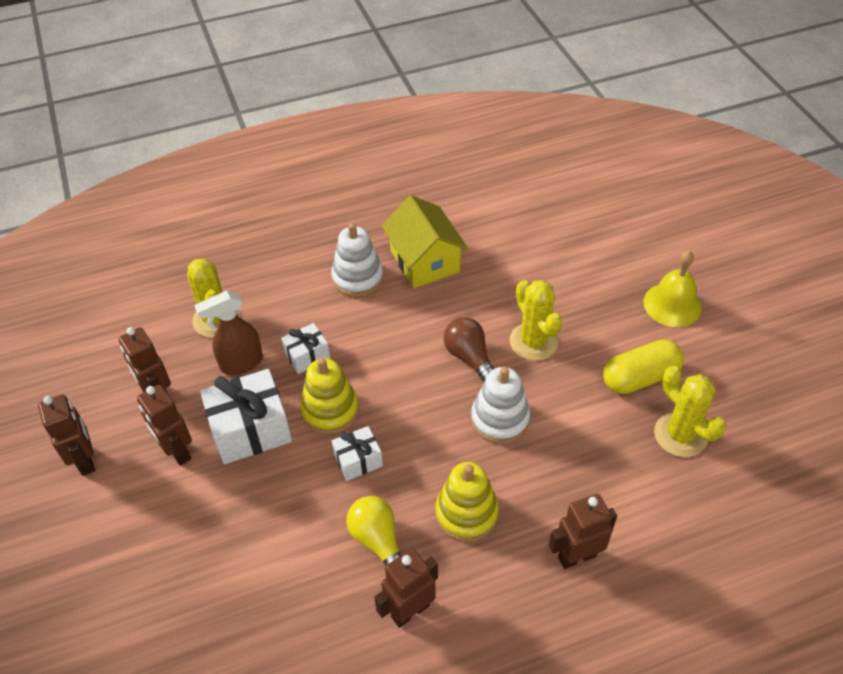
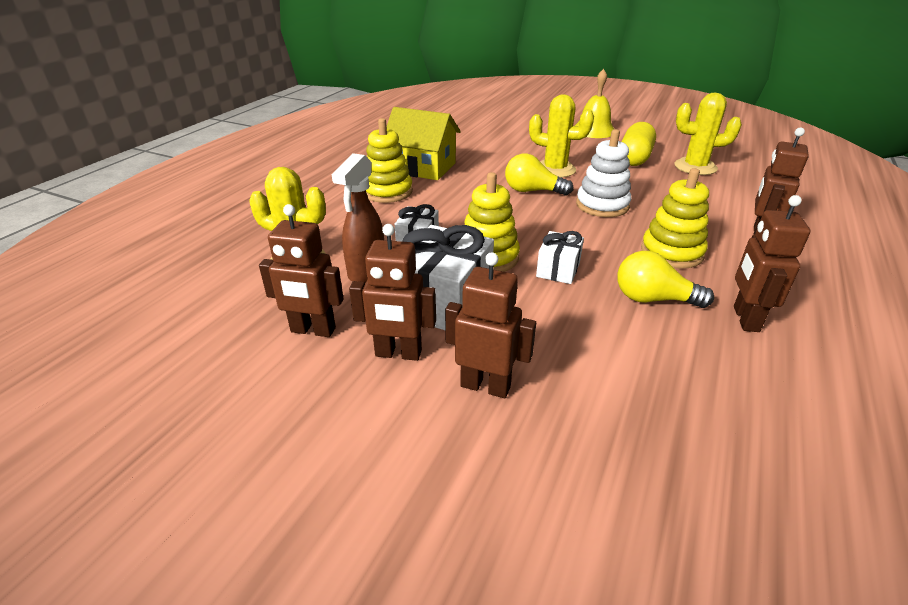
camera: 45 degrees left, 15 degrees down
(85, 460) = (300, 424): brown robot -> brown robot (485, 386)
(357, 278) = (387, 192): white stacking toy -> yellow stacking toy
(469, 358) = (532, 191): brown light bulb -> yellow light bulb

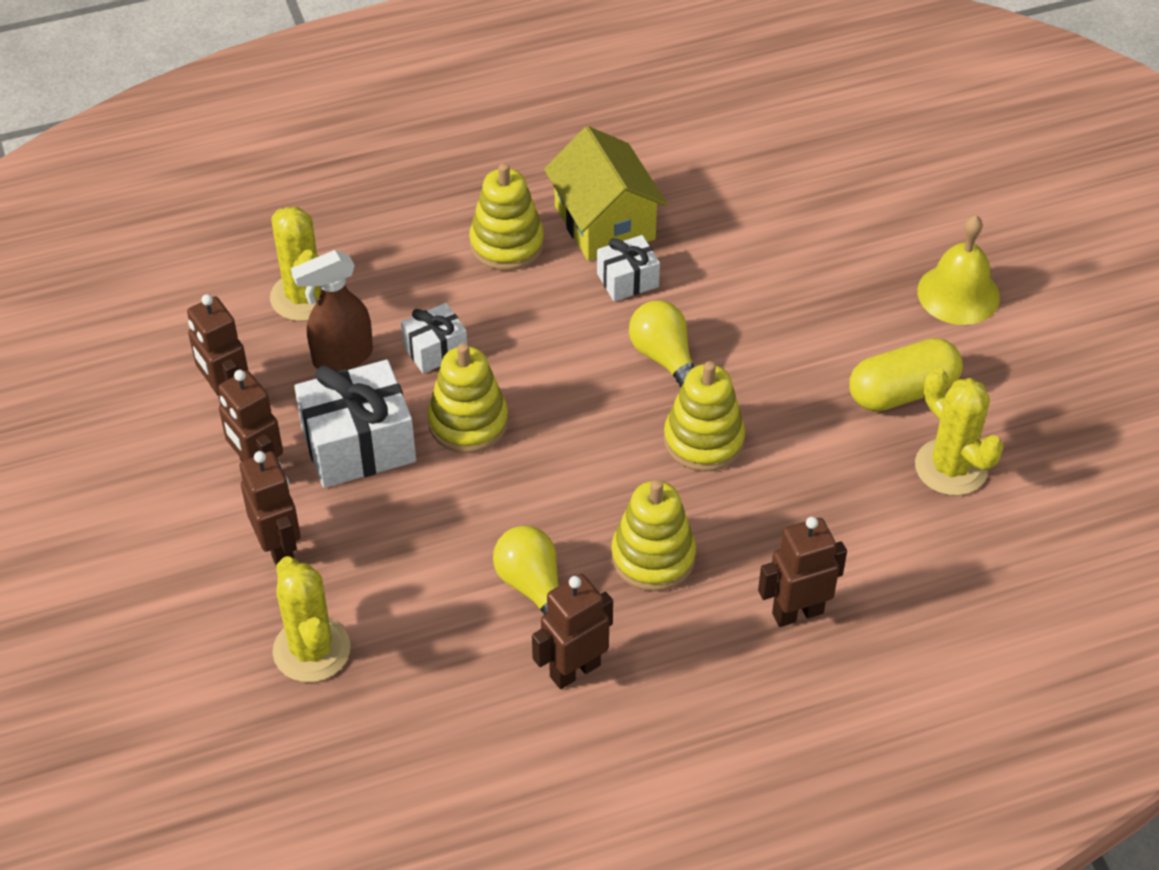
camera: 45 degrees right, 15 degrees up
(555, 169) = (756, 339): yellow cactus -> yellow cactus (311, 650)
(558, 269) = (507, 488): white gift -> white gift (627, 280)
(602, 205) = (703, 440): white stacking toy -> yellow stacking toy

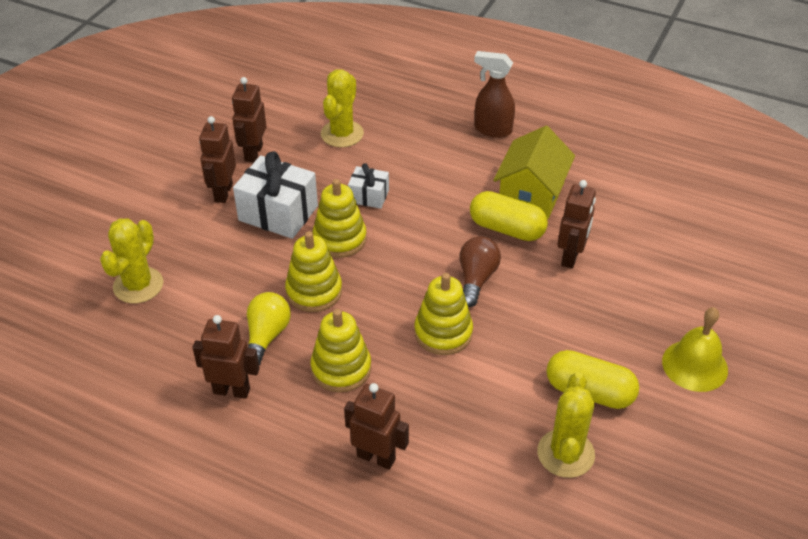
camera: 45 degrees right, 5 degrees down
(279, 549) = (185, 232): brown robot -> brown robot (571, 257)
(341, 357) = (323, 170): brown spray bottle -> brown spray bottle (492, 130)
(507, 244) = (467, 172): yellow stacking toy -> yellow stacking toy (314, 291)
(627, 280) = (507, 229): white gift -> yellow capsule
(665, 358) = (476, 279): yellow light bulb -> brown light bulb

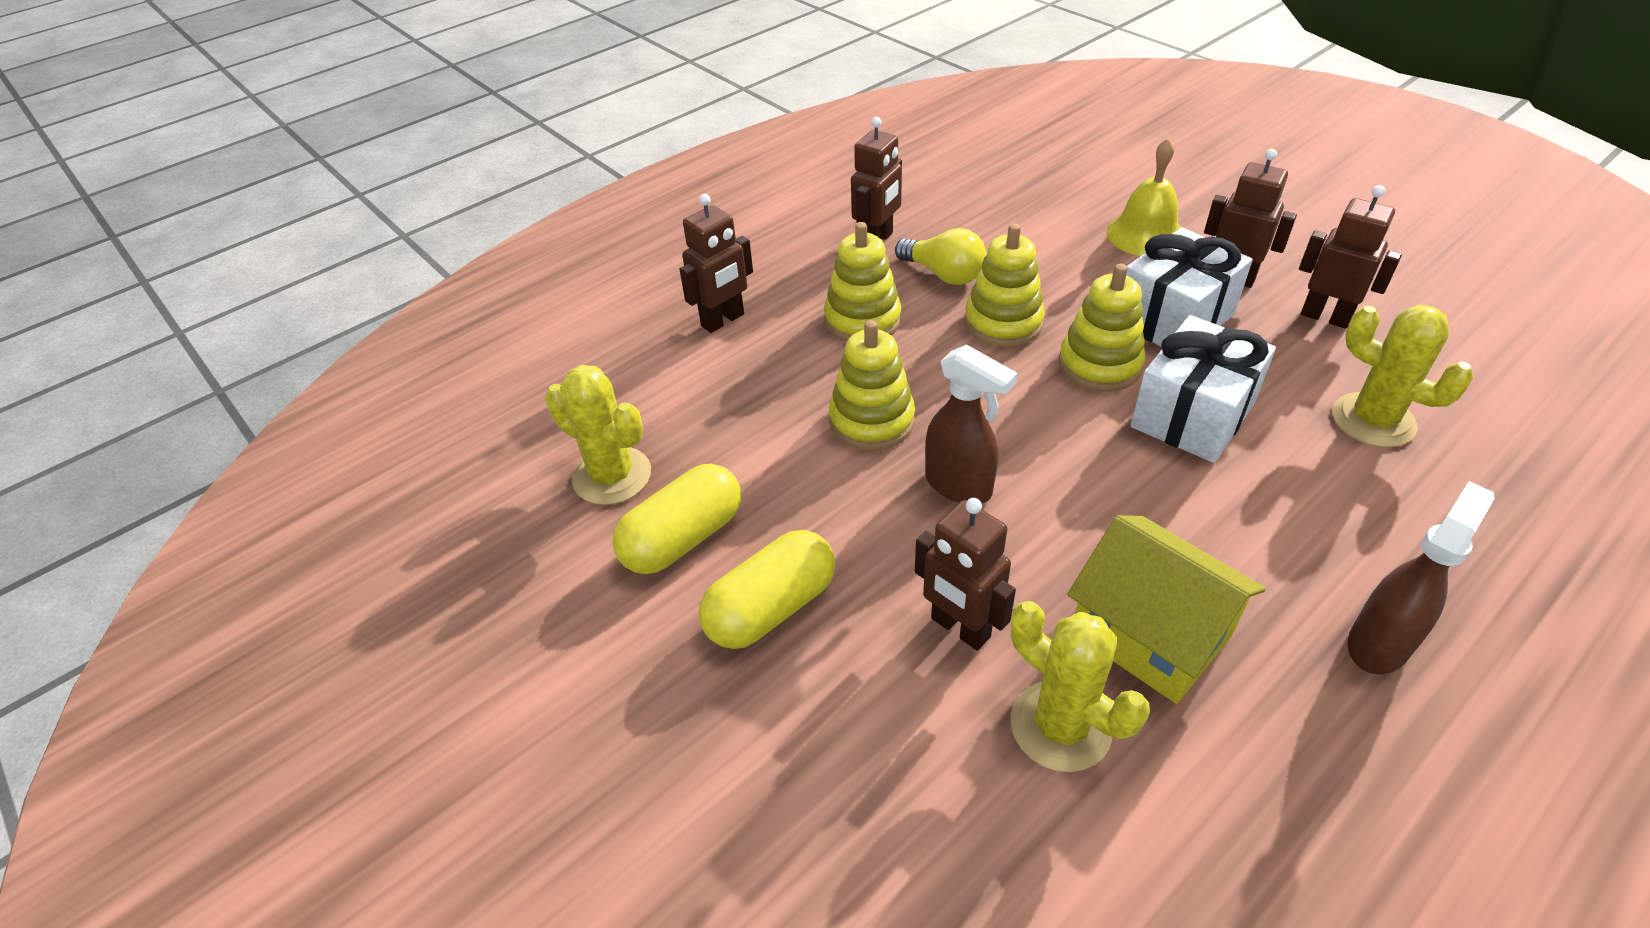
camera: 115 degrees right, 0 degrees up
(138, 285) = (1069, 199): yellow cactus -> yellow cactus (1060, 726)
(369, 196) = (1192, 415): white gift -> white gift, size x1.81
(476, 279) = (959, 486): brown light bulb -> brown spray bottle
(507, 229) = (1063, 563): yellow capsule -> yellow capsule (771, 608)
(695, 365) = (641, 699): yellow bell -> yellow bell (1145, 234)

